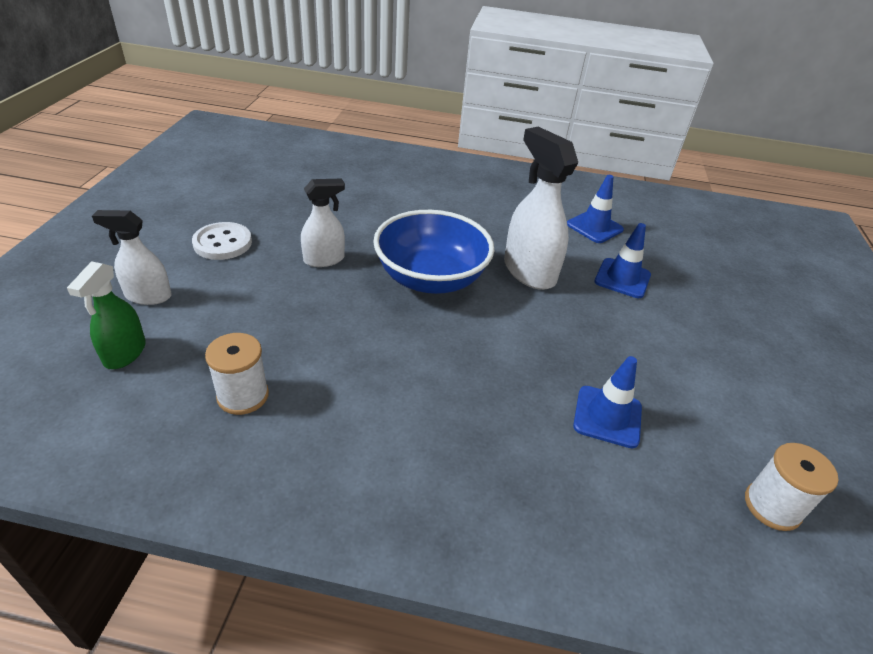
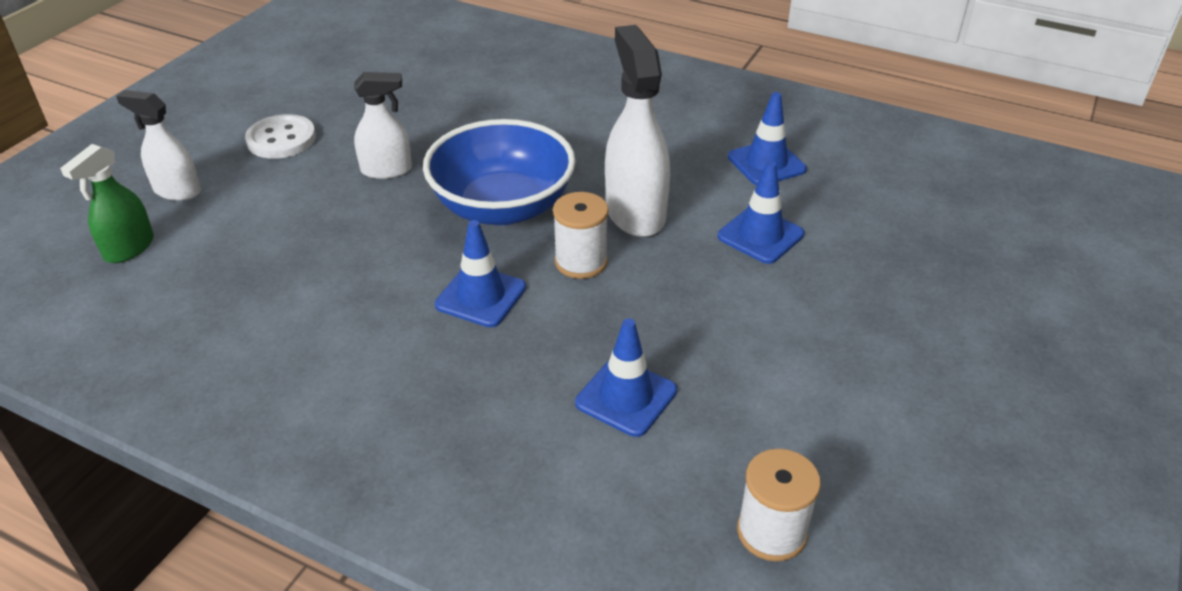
camera: 20 degrees right, 0 degrees up
(243, 396) = (225, 309): white spool -> white spool (581, 262)
(453, 352) = (481, 296): none -> blue traffic cone

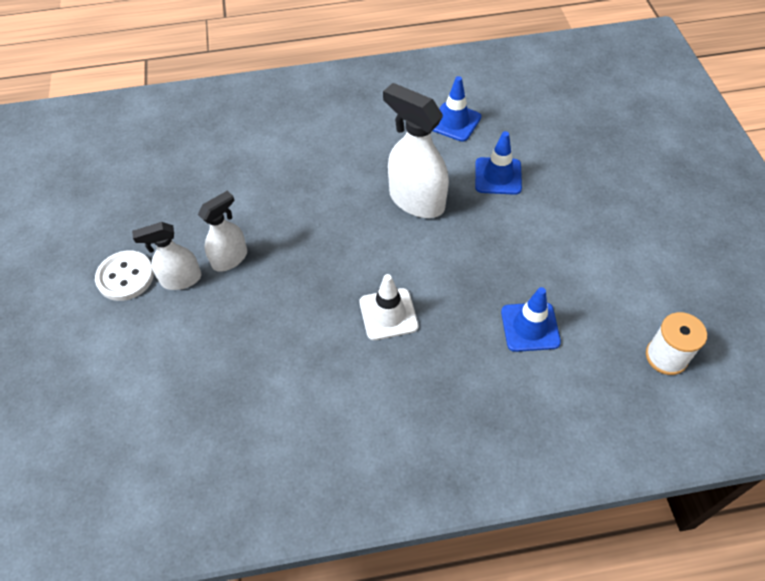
camera: 35 degrees left, 15 degrees up
(129, 248) = (116, 429): green spray bottle -> none
(177, 191) = (96, 364): white spray bottle -> white spray bottle (181, 279)
(481, 296) = (388, 314): blue traffic cone -> white traffic cone
(502, 207) = (335, 242): blue bowl -> none
(581, 262) = (420, 254): white spool -> none

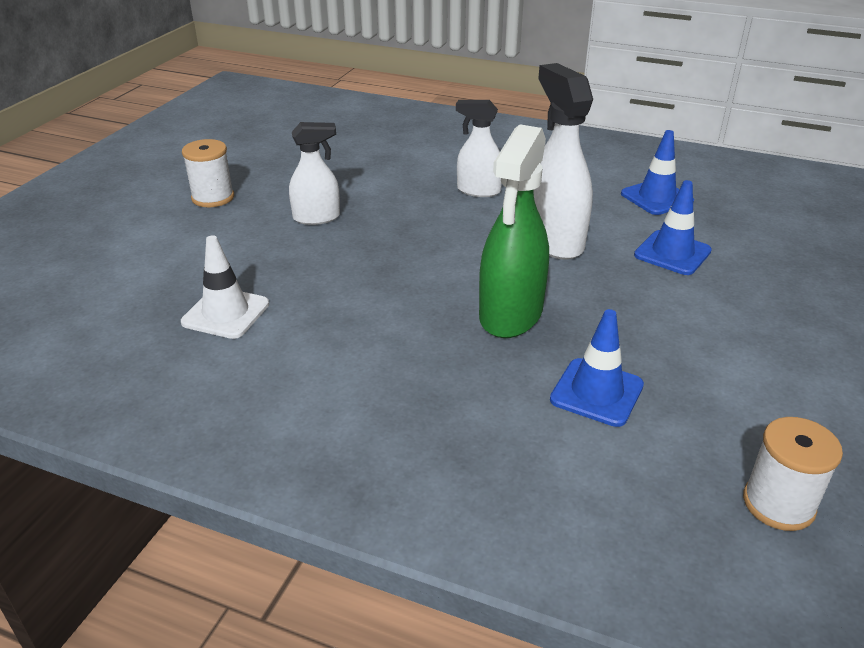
camera: 30 degrees right, 20 degrees down
(125, 277) = (213, 197): white button -> white spool
(181, 279) = (257, 216): white spray bottle -> white spray bottle (478, 190)
(388, 314) = (433, 315): white traffic cone -> white traffic cone (226, 313)
(437, 287) = (511, 315): none -> green spray bottle

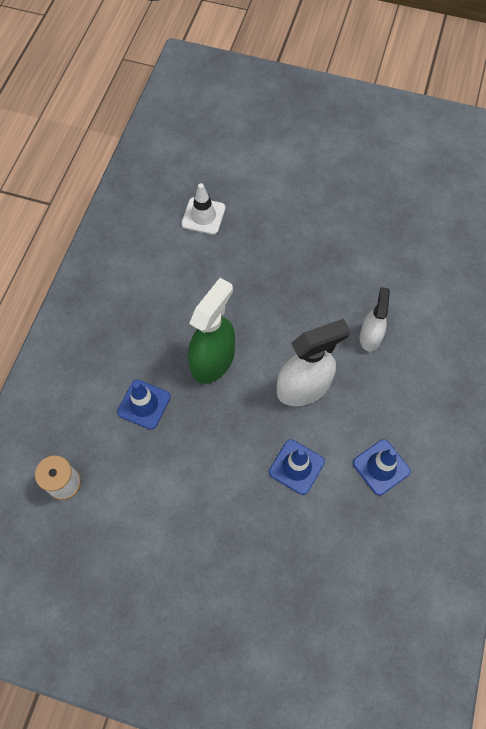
camera: 85 degrees right, 30 degrees up
(213, 197) = (331, 177): white spool -> none
(317, 217) = (314, 240): white spray bottle -> none
(511, 315) = (213, 360): green spray bottle -> green spray bottle turned 105 degrees clockwise

